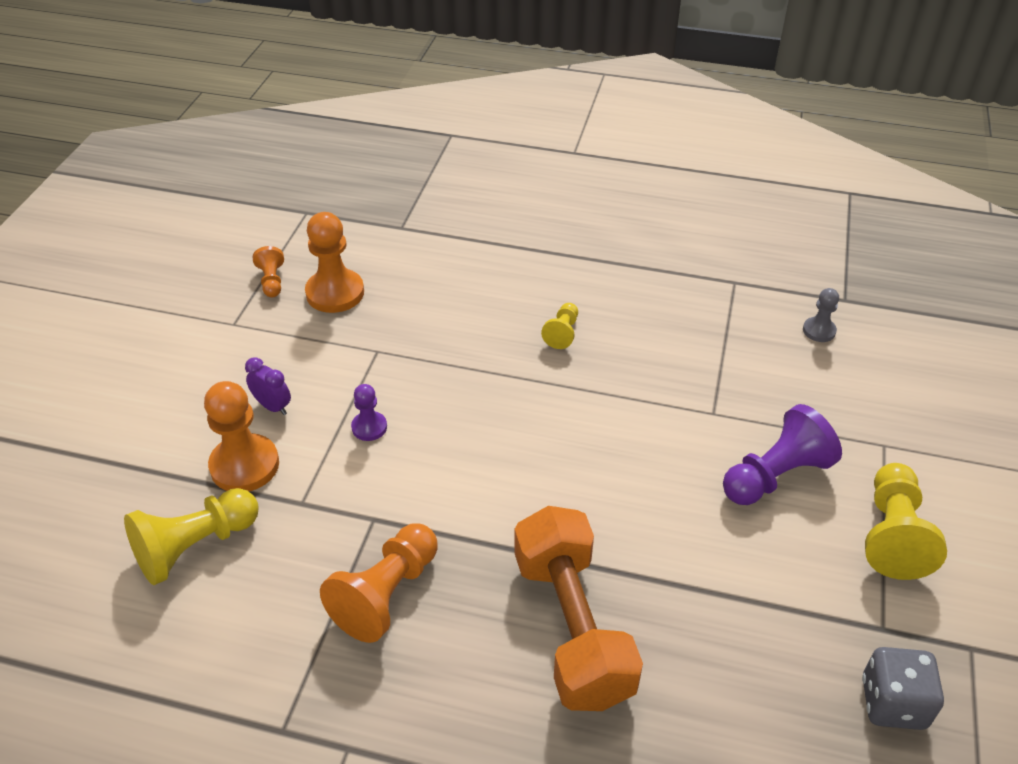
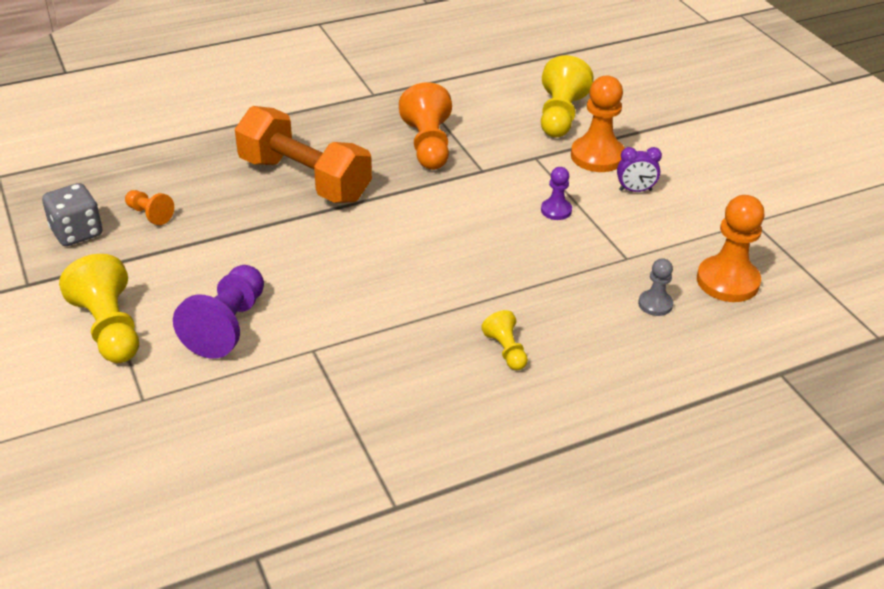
camera: 140 degrees right, 5 degrees down
(272, 281) = (787, 263): orange pawn -> orange pawn (150, 214)
(819, 331) = (264, 493): grey pawn -> grey pawn (655, 304)

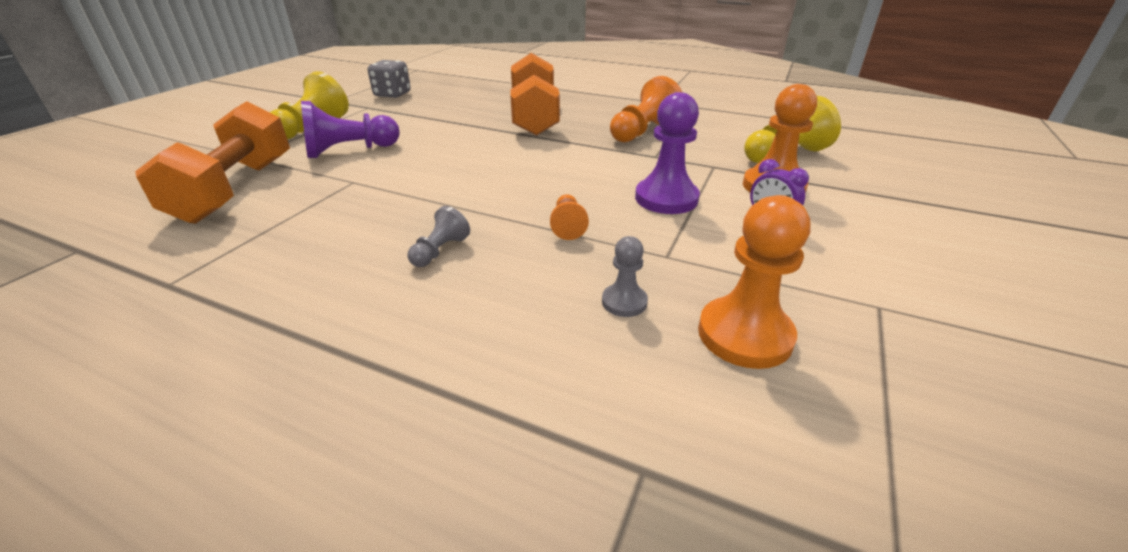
camera: 50 degrees right, 5 degrees down
(150, 214) = (433, 100): orange pawn -> orange pawn (568, 226)
(232, 428) = (236, 189): none -> orange dumbbell
(506, 350) = (440, 251): yellow pawn -> grey pawn
(556, 210) = (666, 198): purple pawn -> purple pawn, size x1.87

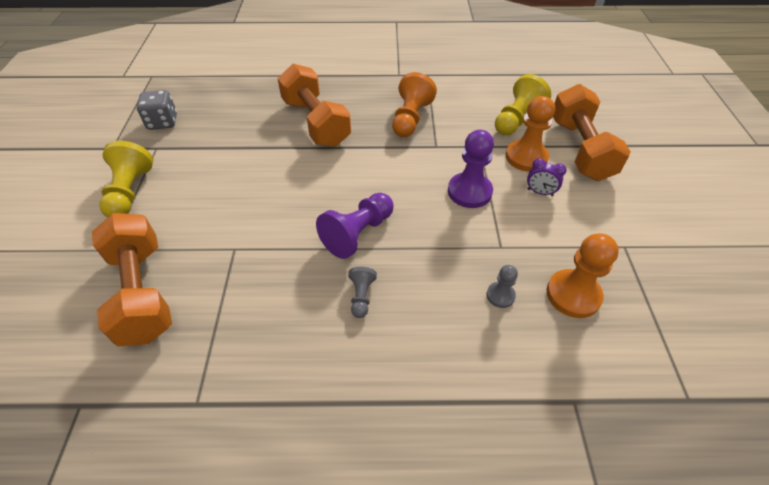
camera: 25 degrees left, 15 degrees up
(350, 151) = (196, 213): purple pawn -> purple pawn (358, 234)
(568, 226) = (426, 241): orange pawn -> none
(865, 195) = (580, 149): none -> orange dumbbell

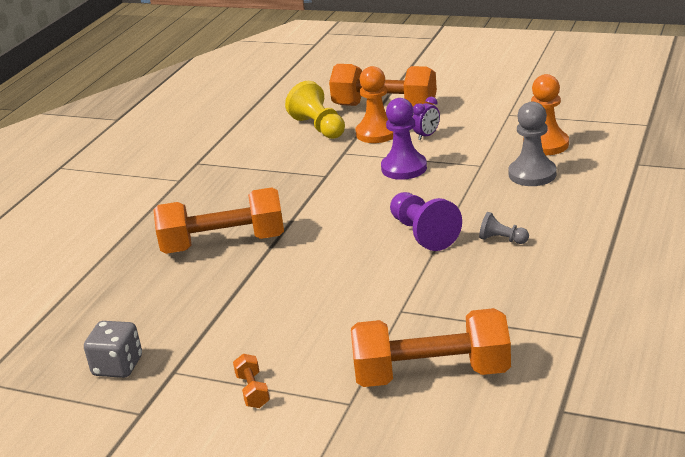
camera: 65 degrees left, 20 degrees down
(130, 192) = (252, 391): yellow pawn -> orange dumbbell
(410, 118) = (268, 183): orange pawn -> none
(500, 295) = (532, 174): grey pawn -> grey pawn, size x1.87

